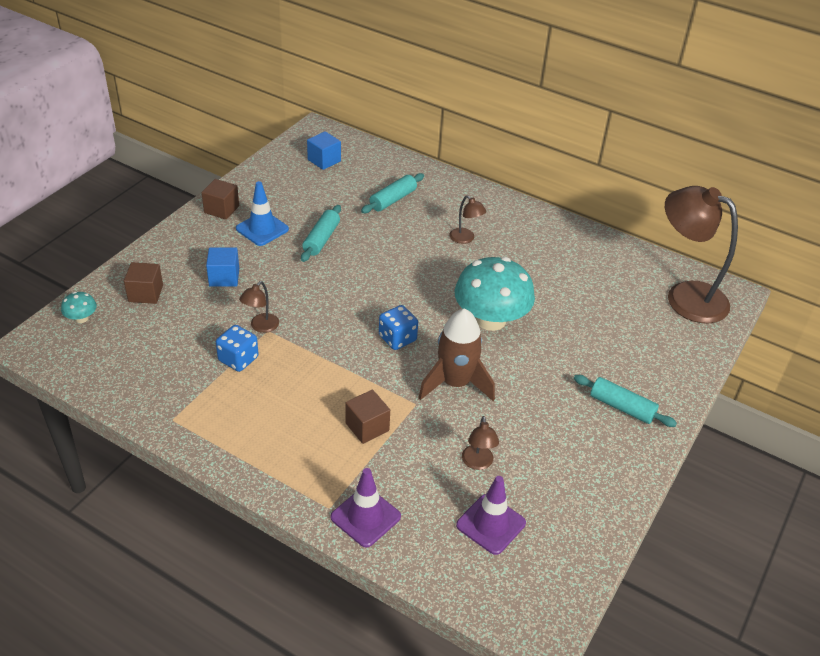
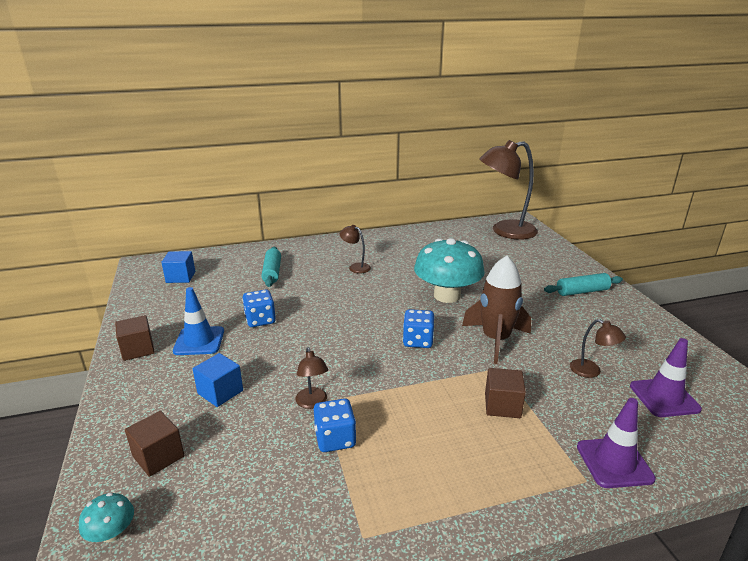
camera: 45 degrees left, 15 degrees down
(321, 239) = (260, 320): turquoise rolling pin -> blue dice
(465, 239) = (355, 267): brown lamp -> brown lamp turned 150 degrees counterclockwise

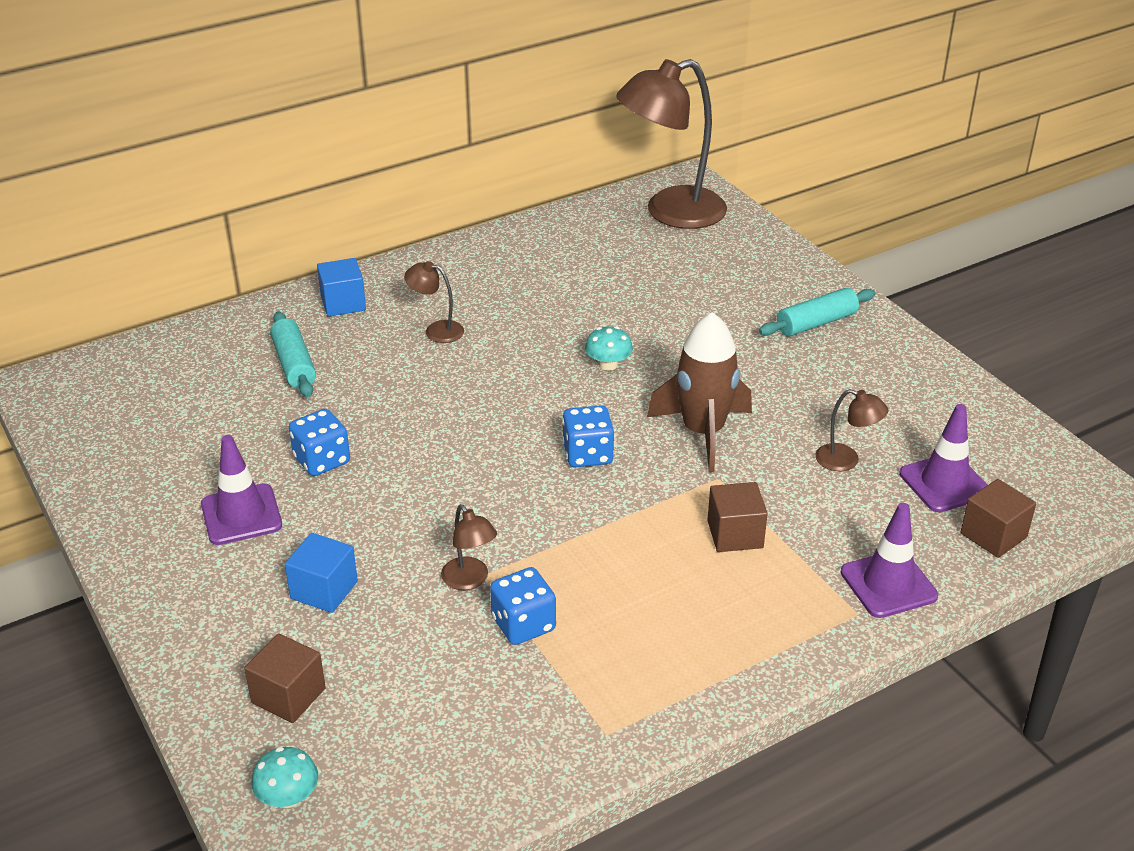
camera: 15 degrees left, 10 degrees up
(138, 349) = (148, 547): brown cube -> brown cube (993, 535)
(180, 277) = (132, 400): blue cube -> blue cube (343, 303)
(199, 341) = (241, 515): blue traffic cone -> purple traffic cone
(447, 295) = (608, 364): turquoise mushroom -> turquoise mushroom, size x0.42

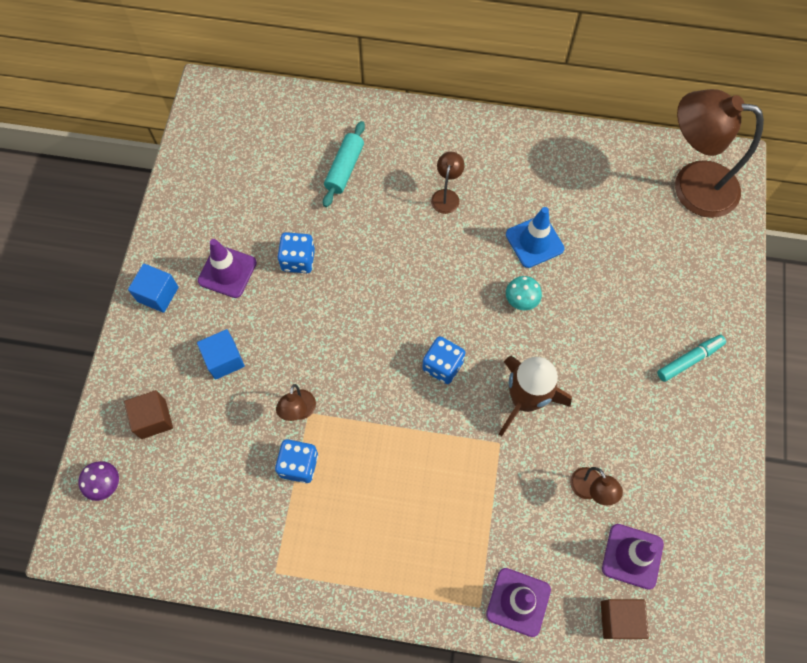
camera: 40 degrees right, 30 degrees up
(288, 797) = (105, 484): turquoise mushroom -> purple mushroom
(343, 303) = (413, 133): blue cube -> blue cube (158, 294)
(436, 330) = (446, 196): brown lamp -> brown lamp turned 45 degrees clockwise
(569, 318) = (534, 241): none -> blue traffic cone
(735, 534) = (468, 493): brown cube -> none
(816, 323) = (689, 360): turquoise rolling pin -> turquoise marker

